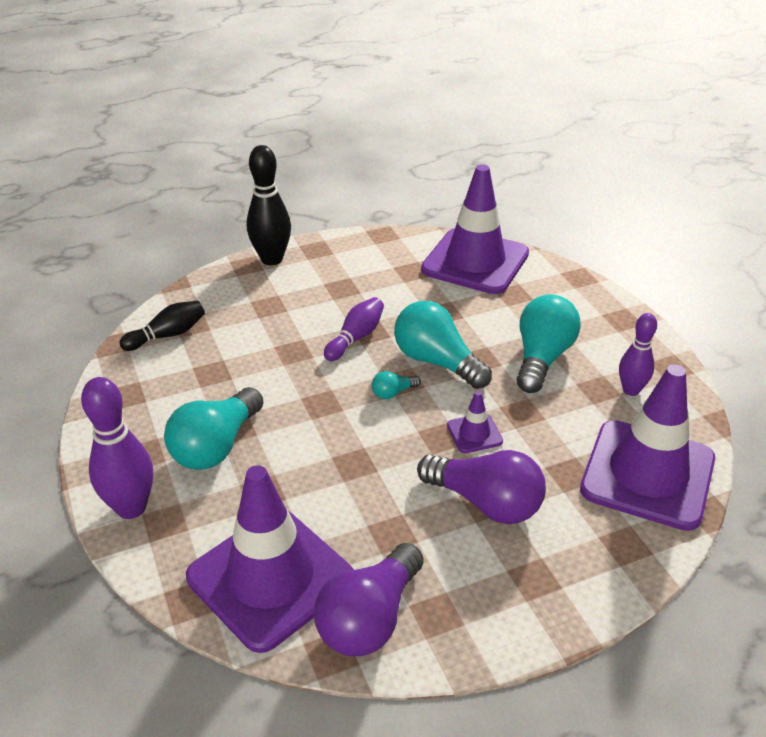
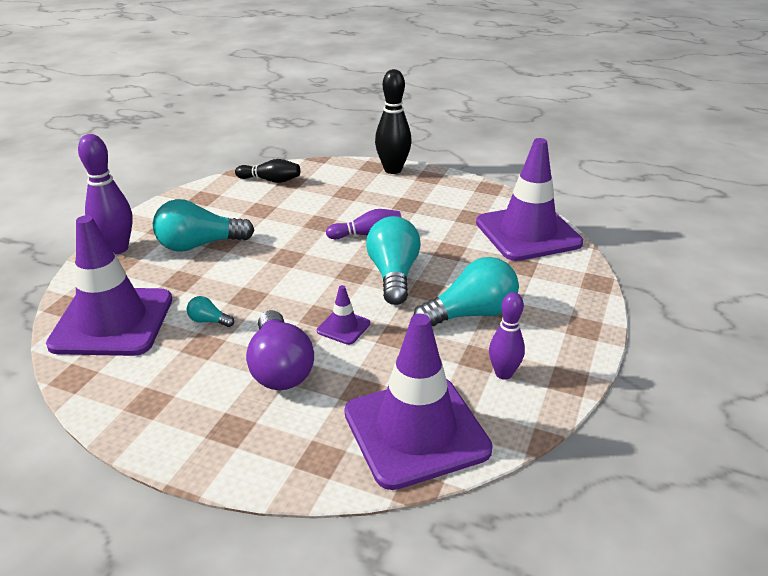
camera: 45 degrees right, 5 degrees down
(370, 618) = (117, 376): purple light bulb -> none
(393, 393) = (335, 275): turquoise light bulb -> turquoise light bulb (209, 321)

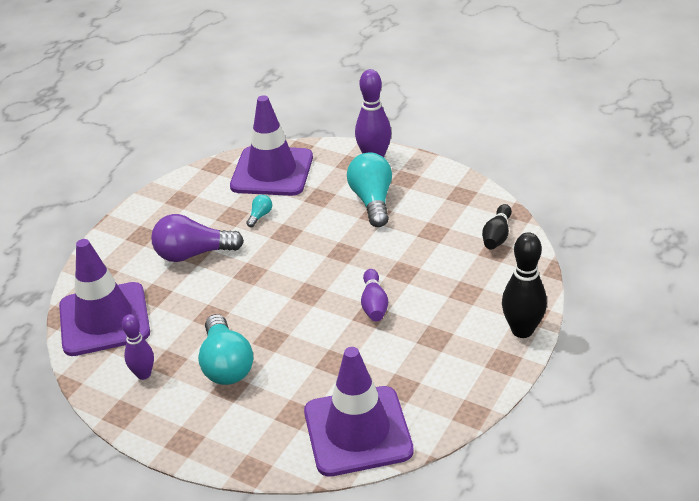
camera: 100 degrees right, 5 degrees up
(343, 327) = (231, 286): purple traffic cone -> none
(393, 275) = (299, 319): turquoise light bulb -> none

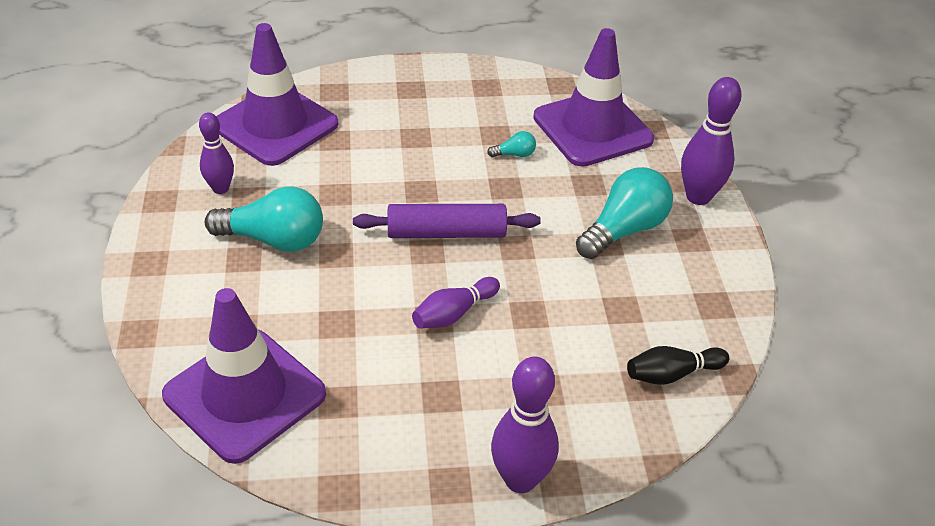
camera: 50 degrees right, 5 degrees up
(193, 254) = (414, 136): purple light bulb -> none
(226, 364) = (274, 239): turquoise light bulb -> turquoise light bulb turned 120 degrees counterclockwise
(301, 278) = (446, 233): none -> purple rolling pin
(522, 330) = (520, 479): black bowling pin -> purple bowling pin

